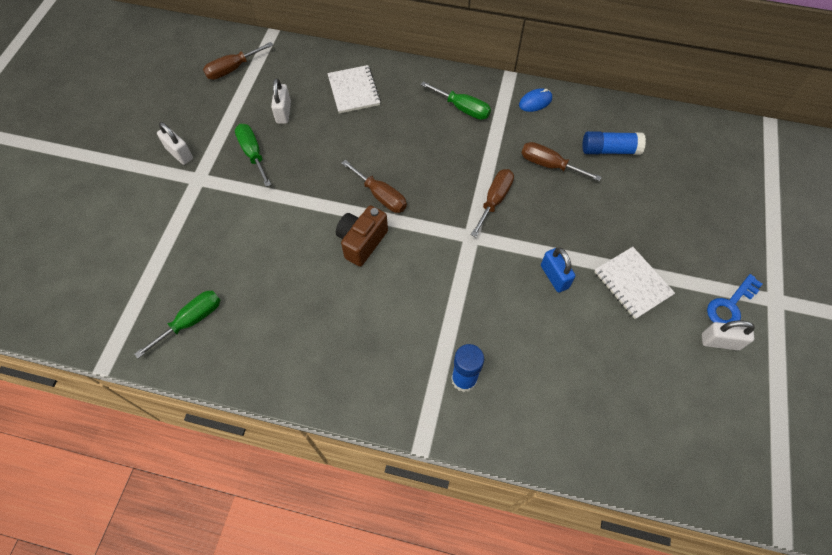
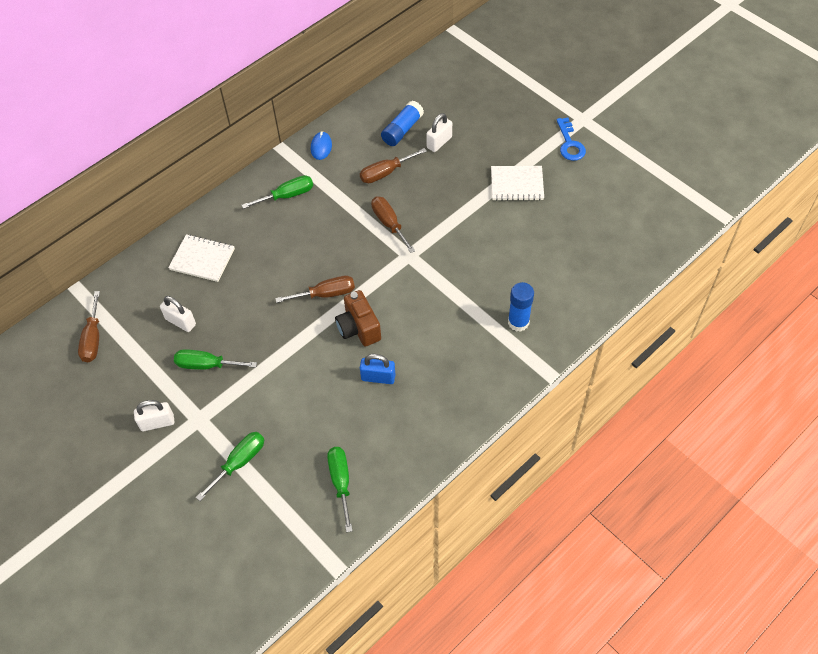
camera: 55 degrees left, 5 degrees down
(172, 231) = (239, 462): none -> green screwdriver
(554, 277) = (479, 225): blue padlock -> blue padlock (378, 377)
(720, 342) = (590, 166): white padlock -> white padlock (439, 142)

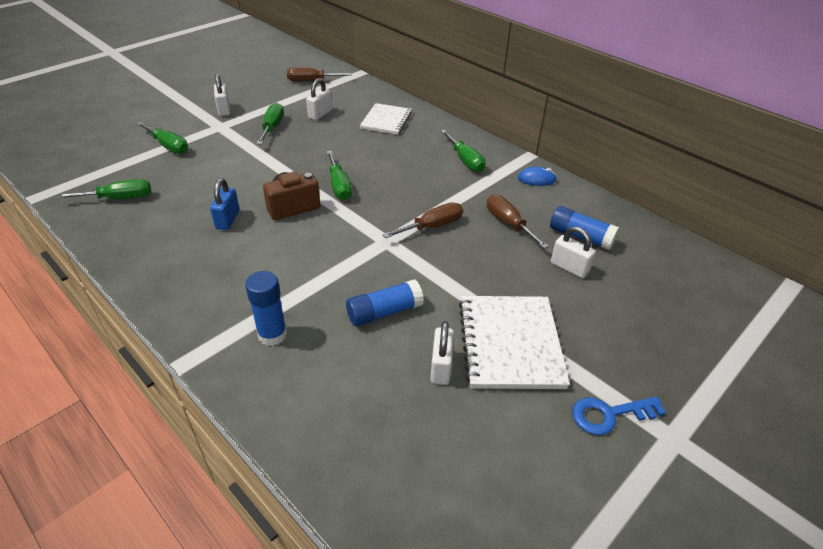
camera: 85 degrees right, 15 degrees down
(326, 294) = (339, 186): brown screwdriver -> green screwdriver
(491, 255) = (384, 312): none -> blue glue stick
(517, 184) = (510, 343): white notebook -> white notebook, size x1.52
(540, 223) = (441, 367): none -> white padlock

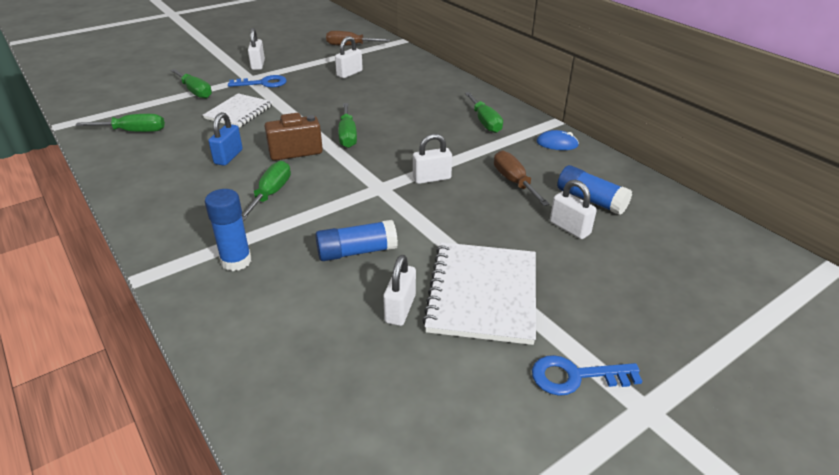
camera: 10 degrees right, 5 degrees down
(236, 131) = (263, 83): none -> blue key
(272, 127) = (299, 82): green screwdriver -> green screwdriver (271, 194)
(386, 120) = (414, 82): white notebook -> white notebook (239, 112)
(432, 226) = (431, 178): brown screwdriver -> white padlock

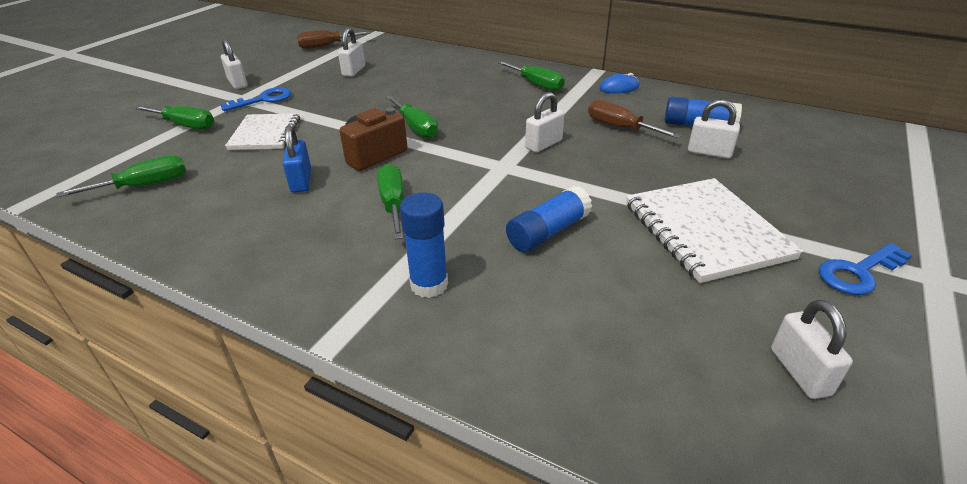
camera: 25 degrees left, 0 degrees up
(400, 309) = (650, 270): white padlock -> white padlock (799, 372)

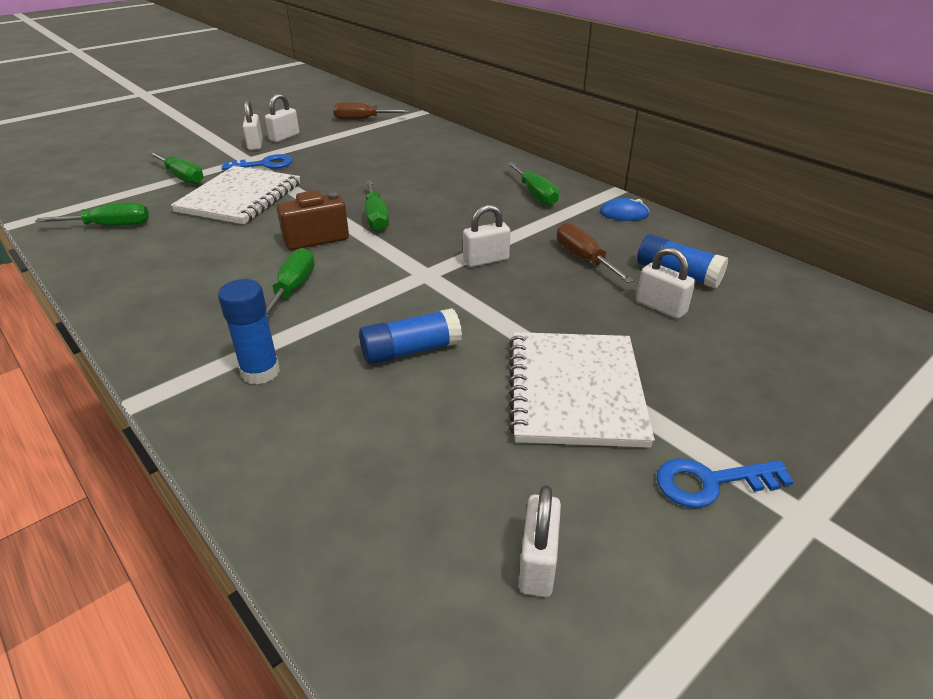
camera: 20 degrees right, 0 degrees up
(265, 134) = (240, 198): white notebook -> white notebook, size x1.52
(301, 181) = (233, 249): blue padlock -> none
(354, 71) = (366, 149): white padlock -> white padlock (284, 137)

